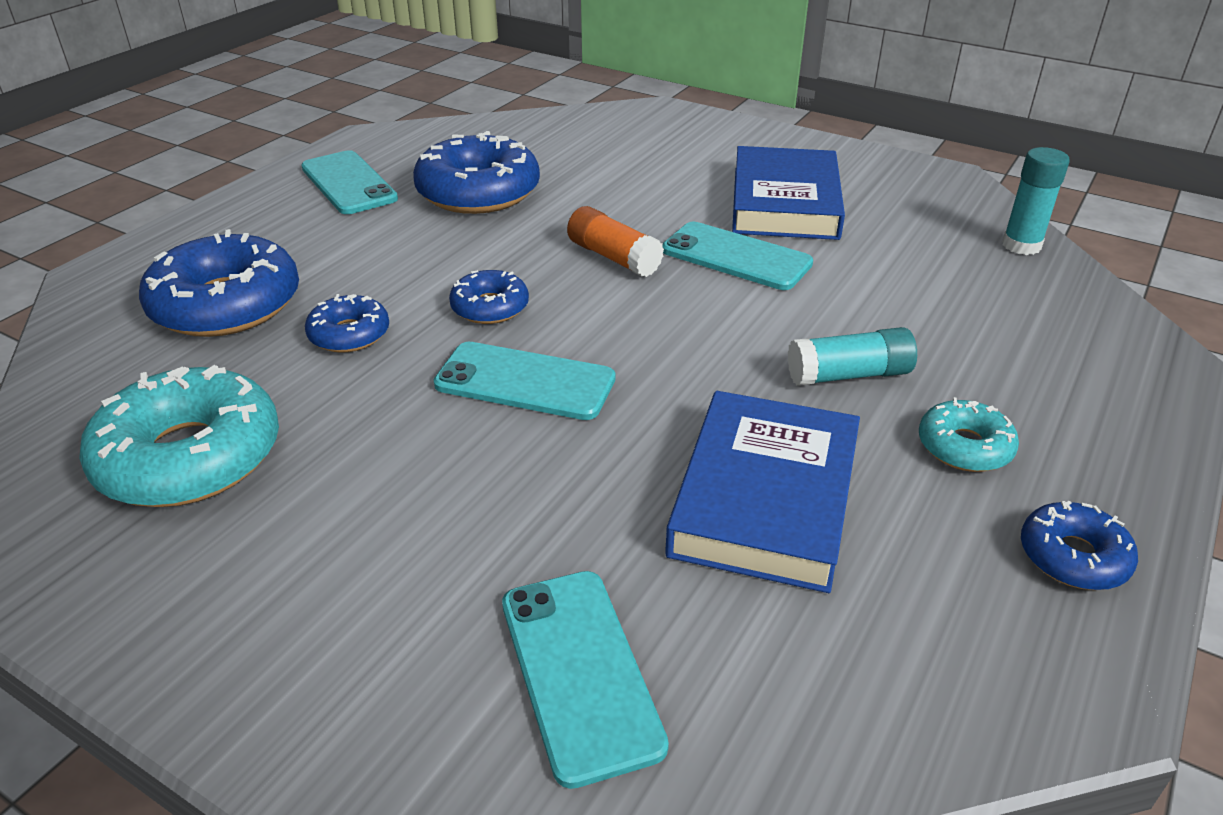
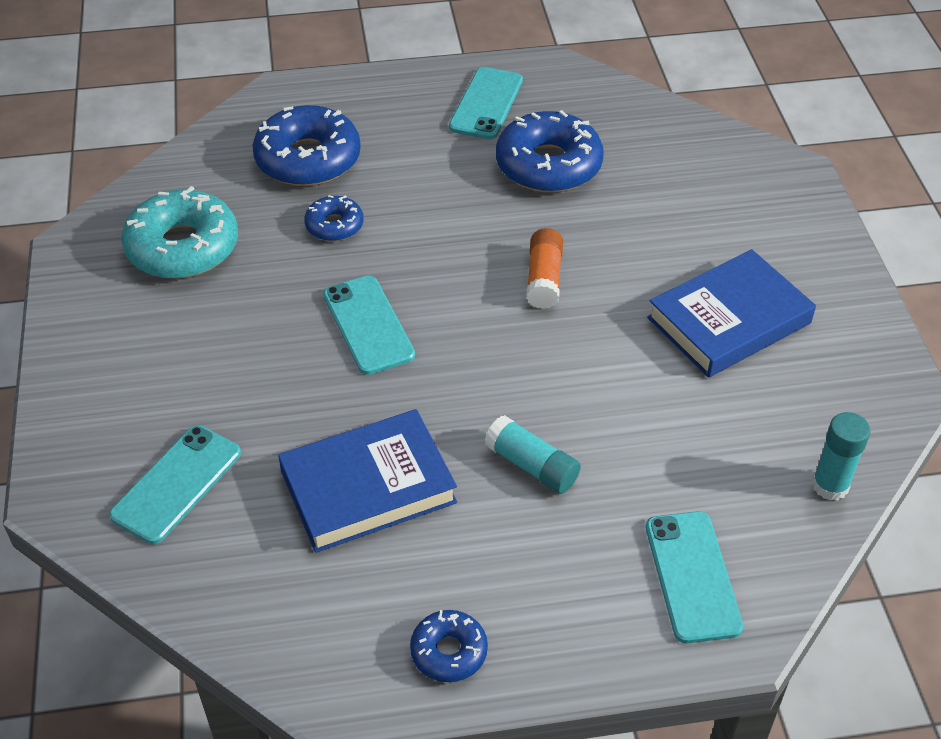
camera: 50 degrees right, 10 degrees up
(490, 307) = (423, 262): blue donut -> none
(736, 257) = (616, 337): turquoise phone -> turquoise phone (692, 576)
(964, 447) = (510, 557): turquoise donut -> none

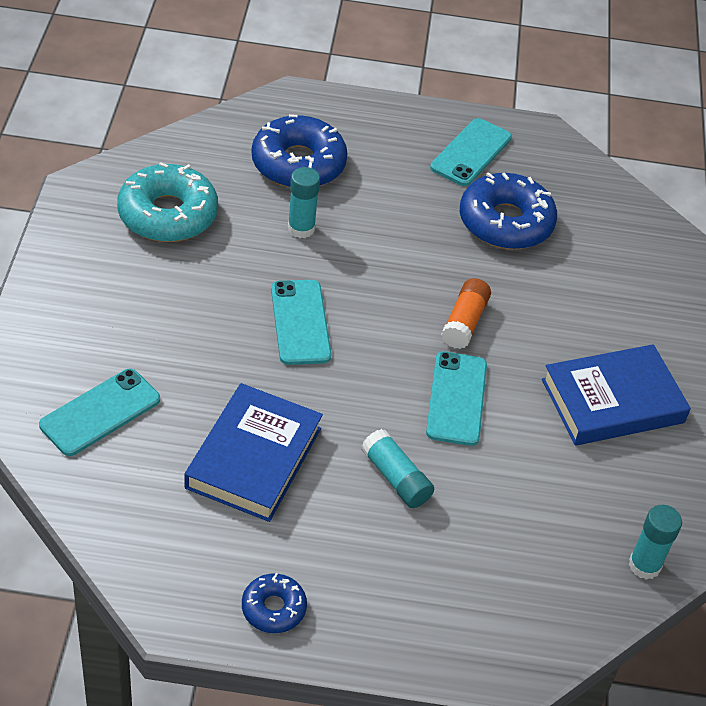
camera: 10 degrees right, 0 degrees up
(334, 225) = (301, 228): blue donut -> turquoise glue stick
(368, 487) = (254, 458): blue book -> blue book turned 60 degrees counterclockwise
(692, 576) = (496, 606): turquoise phone -> turquoise phone (456, 398)

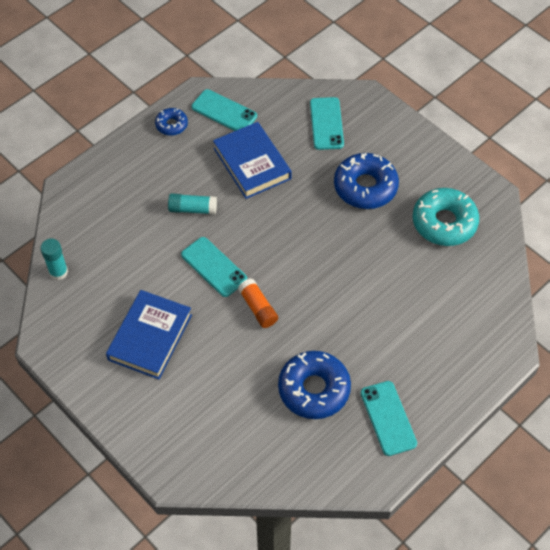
camera: 135 degrees right, 10 degrees up
(298, 164) = (444, 312): blue donut -> blue donut (365, 187)
(300, 322) = (318, 233): turquoise phone -> turquoise phone (224, 111)
(301, 228) = (387, 278): turquoise glue stick -> none

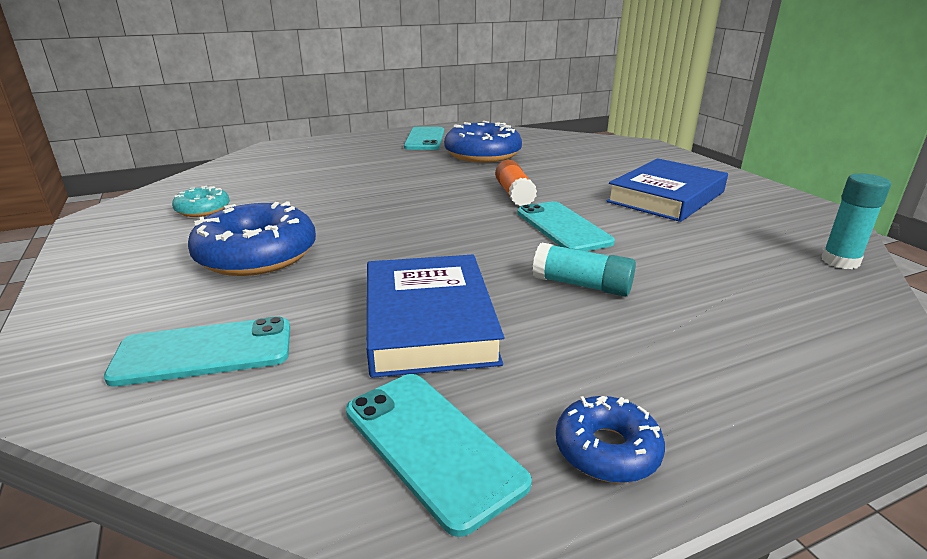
camera: 160 degrees left, 30 degrees down
(326, 123) = (204, 352): turquoise phone -> turquoise phone turned 60 degrees clockwise
(444, 222) = (203, 209): turquoise donut -> turquoise donut, size x0.53

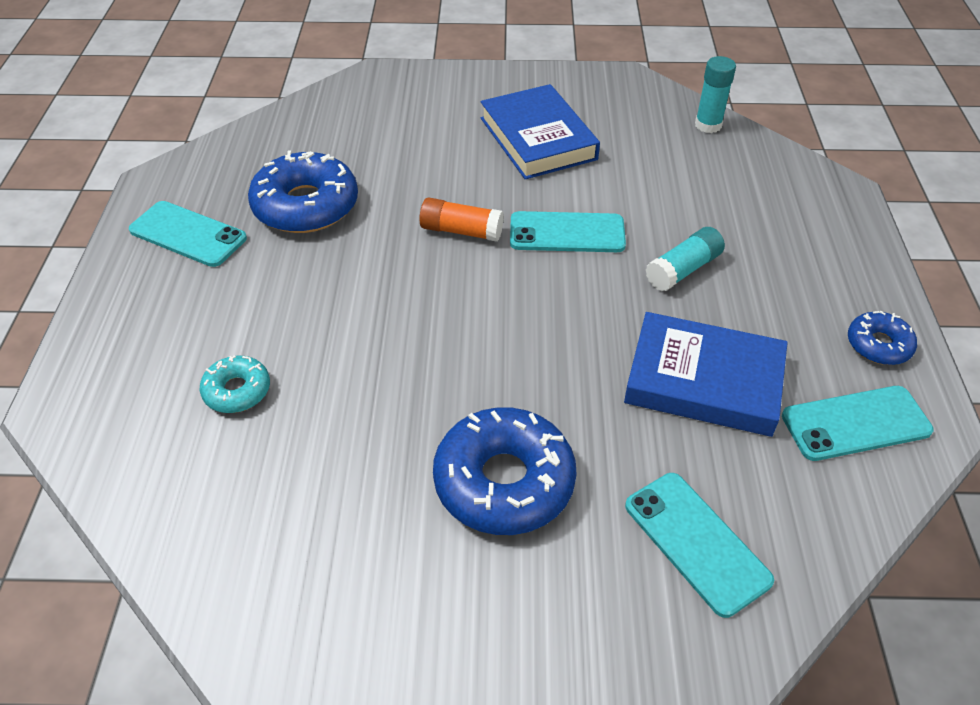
camera: 65 degrees left, 20 degrees up
(203, 209) = (315, 525): turquoise donut -> turquoise donut (237, 391)
(204, 352) = (696, 542): turquoise phone -> turquoise phone turned 45 degrees counterclockwise

